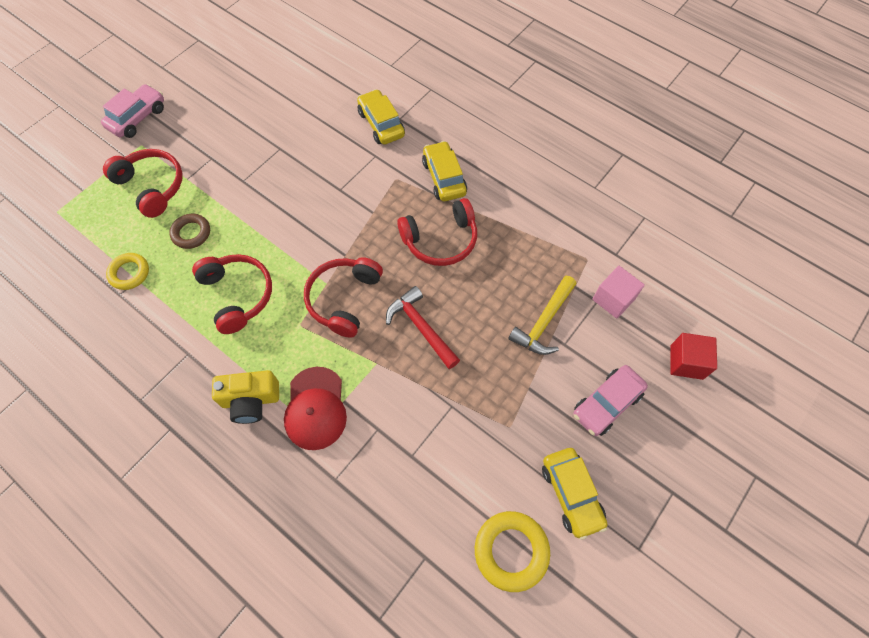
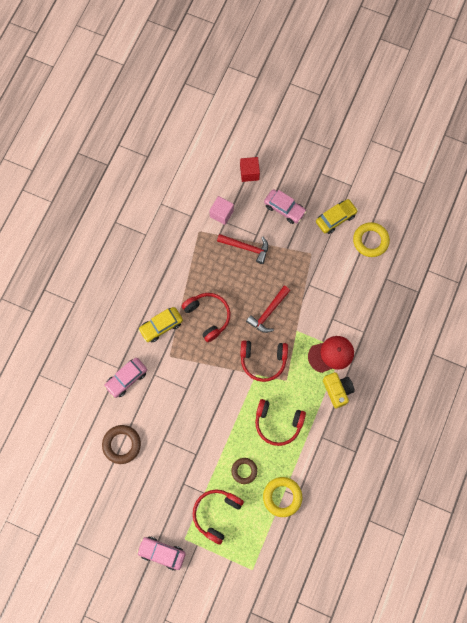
camera: 105 degrees left, 10 degrees up
(129, 273) = (282, 497): yellow ring -> yellow ring, size x1.50
(238, 295) = (278, 423): red headphones -> red headphones turned 120 degrees counterclockwise
(295, 103) = (122, 444): none -> brown ring
(381, 124) = (126, 379): yellow car -> pink car
(544, 322) = (246, 247): yellow hammer -> red hammer

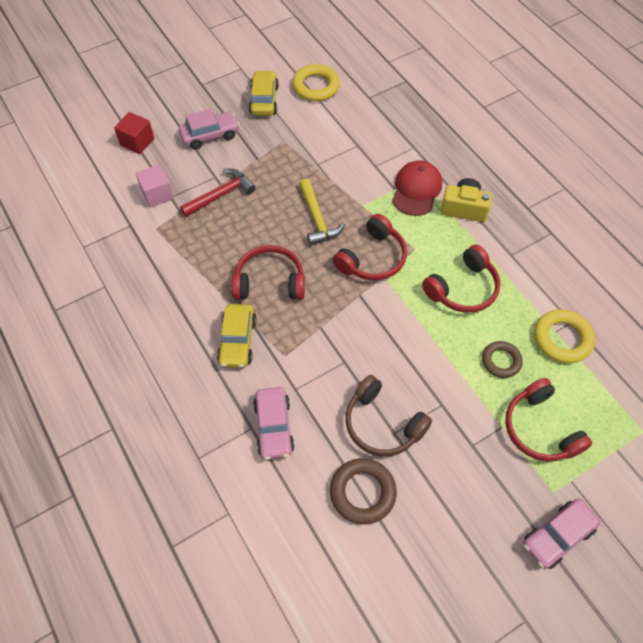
camera: 55 degrees left, 15 degrees down
(164, 431) = (382, 424): none -> brown headphones
(268, 312) = (317, 219): red hammer -> yellow hammer

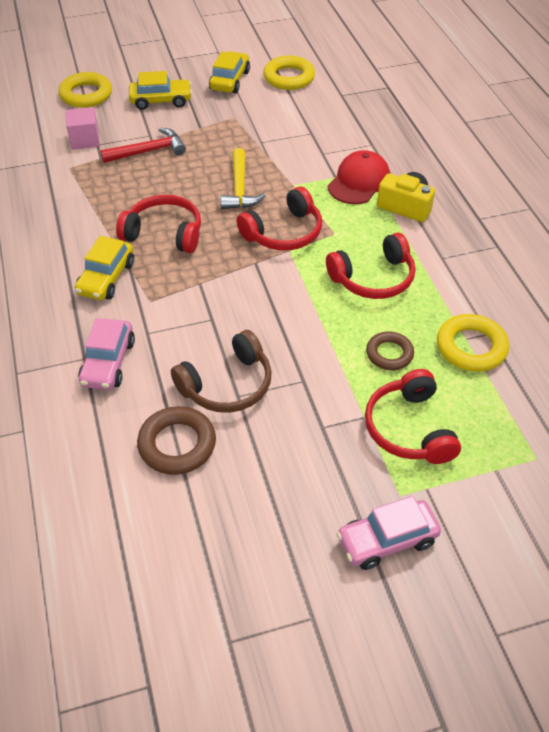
camera: 15 degrees right, 10 degrees down
(137, 142) = (86, 95): red cube -> yellow ring
(210, 135) = (161, 101): pink car -> yellow car
(382, 424) = (227, 385): brown headphones -> brown headphones turned 90 degrees counterclockwise

